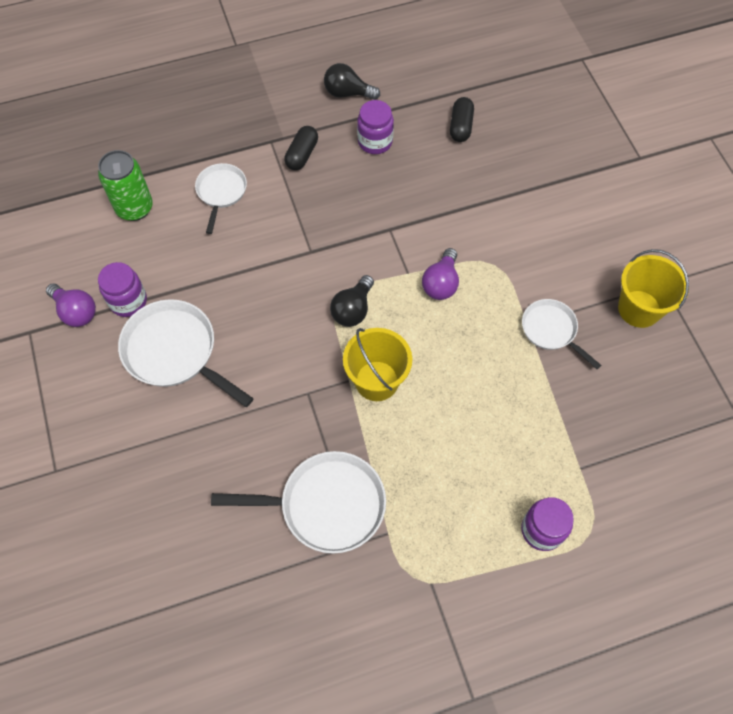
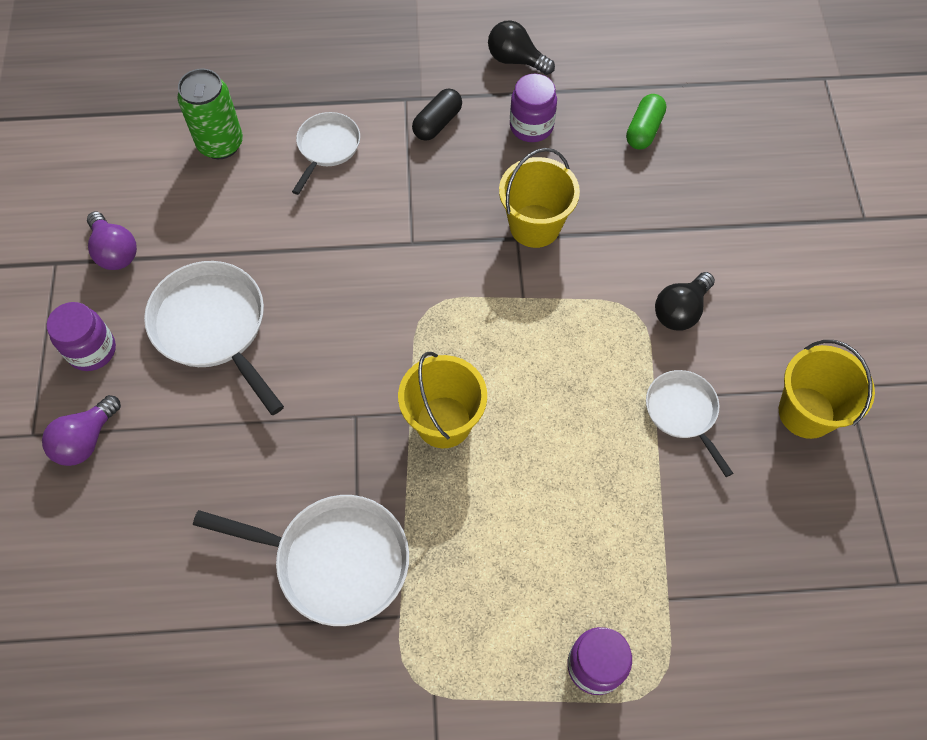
camera: 15 degrees right, 0 degrees up
(128, 301) = (178, 253): purple jar -> purple jar (92, 350)
(353, 309) = (441, 326): black light bulb -> black light bulb (680, 311)
(400, 217) = (535, 226): none -> yellow bucket
(441, 283) = (560, 320): purple light bulb -> purple light bulb (86, 440)
(461, 126) = (644, 130): black capsule -> green capsule

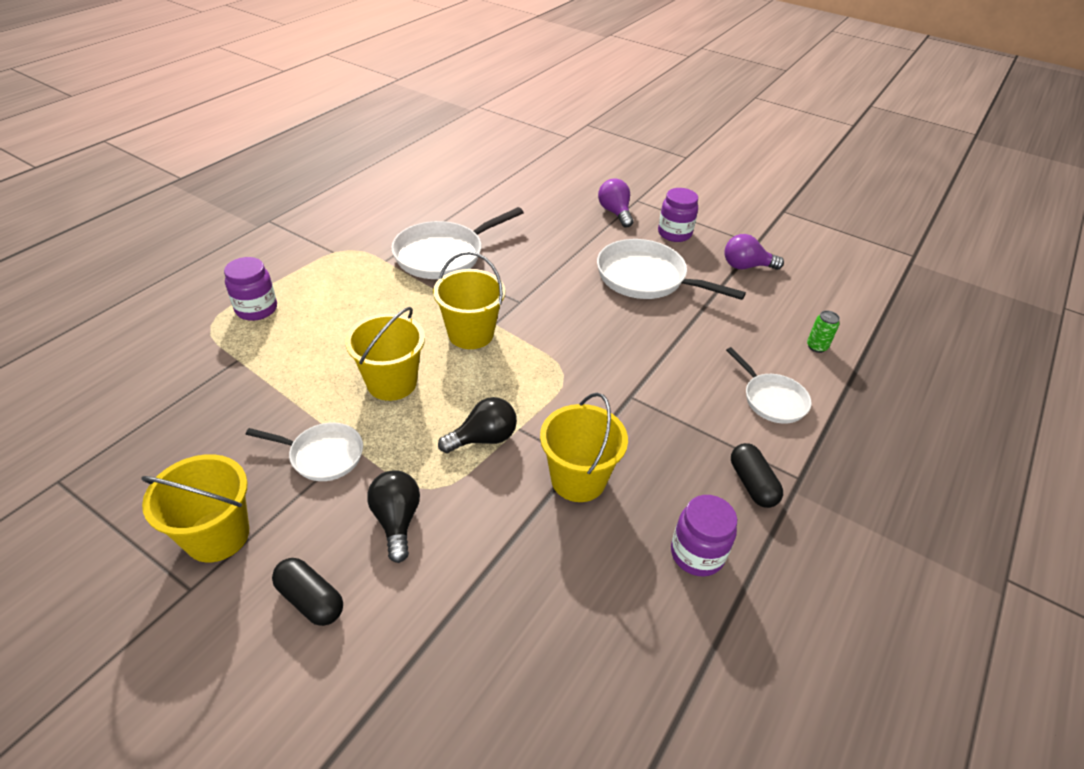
camera: 125 degrees right, 20 degrees down
(213, 327) = (646, 278): white pan -> white pan turned 150 degrees counterclockwise
(220, 144) = (816, 347): green can -> green can, size x0.50
(515, 60) = (804, 604): black light bulb -> black light bulb (483, 438)
(565, 433) = (392, 382): none -> yellow bucket
(644, 130) = (616, 657): green capsule -> none
(779, 310) = (310, 600): none -> black capsule

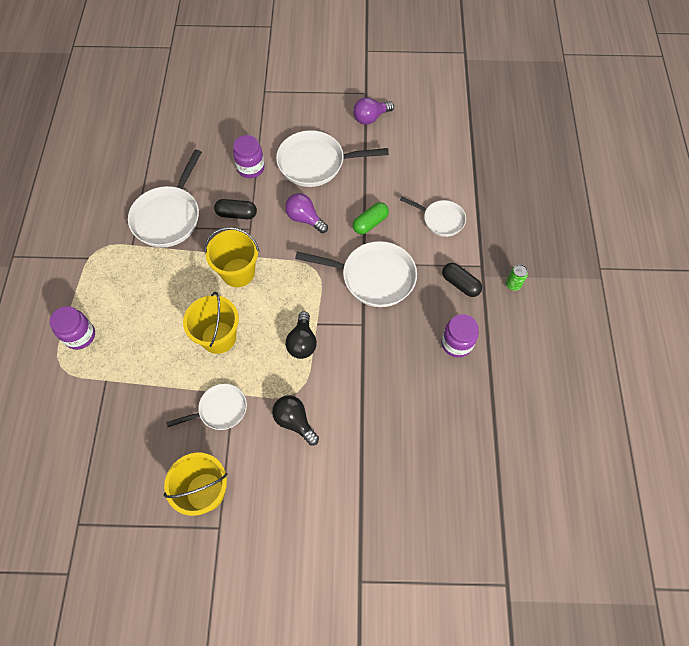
camera: 30 degrees left, 20 degrees up
(310, 600) = (286, 491): black capsule -> black capsule (236, 214)
(483, 438) = (302, 342): black light bulb -> black light bulb turned 150 degrees clockwise
(578, 479) = (371, 336): yellow bucket -> none
(615, 212) = (257, 112): purple light bulb -> purple light bulb (305, 218)
(632, 416) = (373, 277): none -> white pan
(670, 360) = (370, 223): none -> green capsule
(674, 233) = (309, 111): purple jar -> purple jar (250, 168)
(816, 347) = (445, 164): green can -> green can (513, 284)

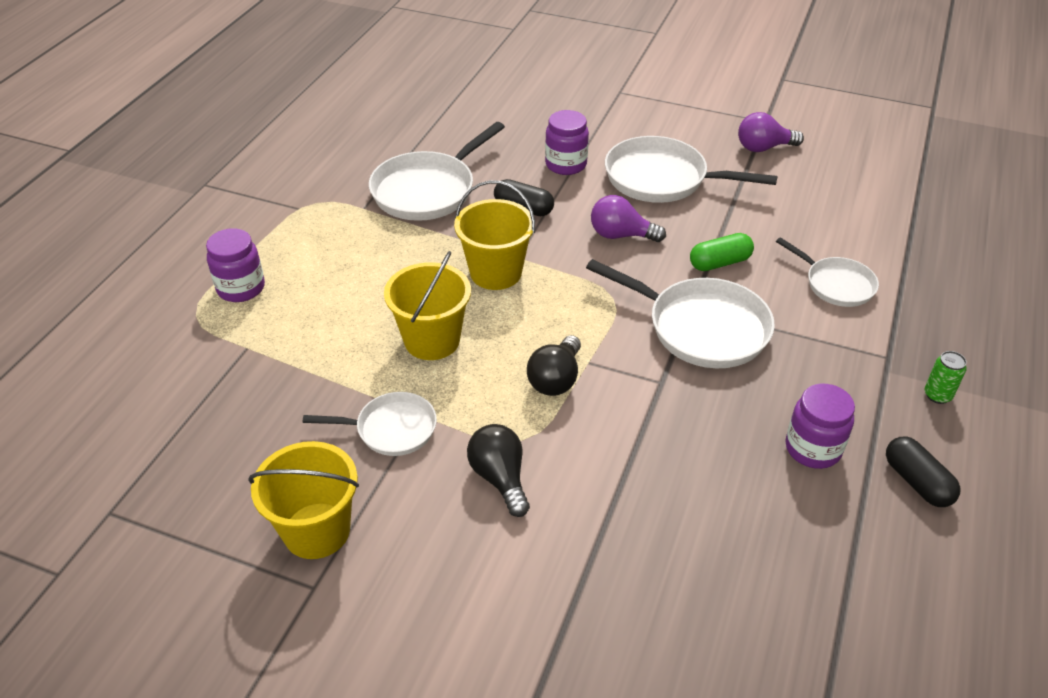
camera: 20 degrees right, 20 degrees down
(305, 218) = (621, 235): purple light bulb -> purple light bulb turned 45 degrees counterclockwise
(460, 284) = (843, 371): black capsule -> black capsule (917, 482)

